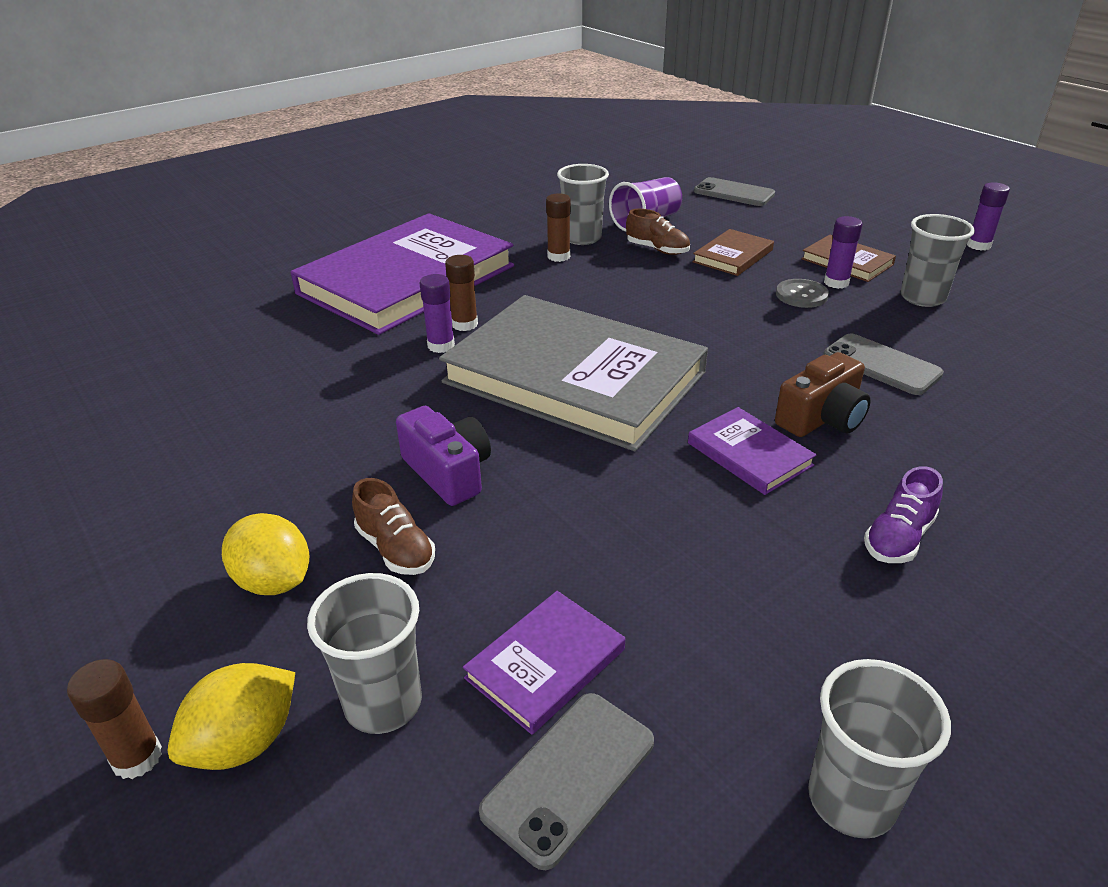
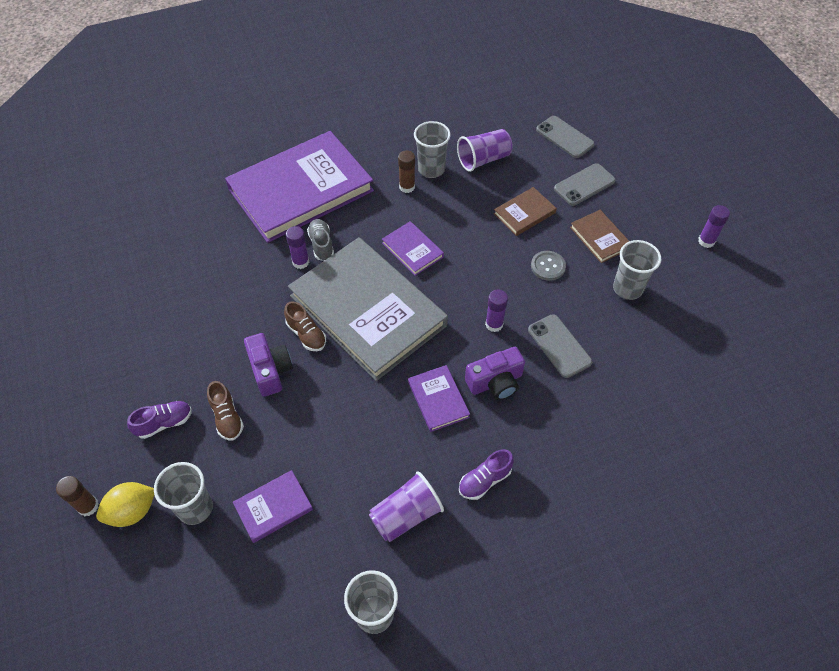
camera: 15 degrees right, 20 degrees up
(274, 581) = (164, 423): yellow lemon -> purple shoe
(464, 324) = (321, 245): brown glue stick -> grey shoe
(569, 776) = (261, 568): grey phone -> grey phone (584, 185)
(603, 309) = (412, 250): none -> purple book
(657, 249) = (476, 194): brown shoe -> brown shoe (306, 334)
(801, 617) = (406, 515): none -> purple cup
(822, 418) = (495, 382): brown camera -> purple camera
(836, 283) = (579, 259): purple glue stick -> purple glue stick (494, 324)

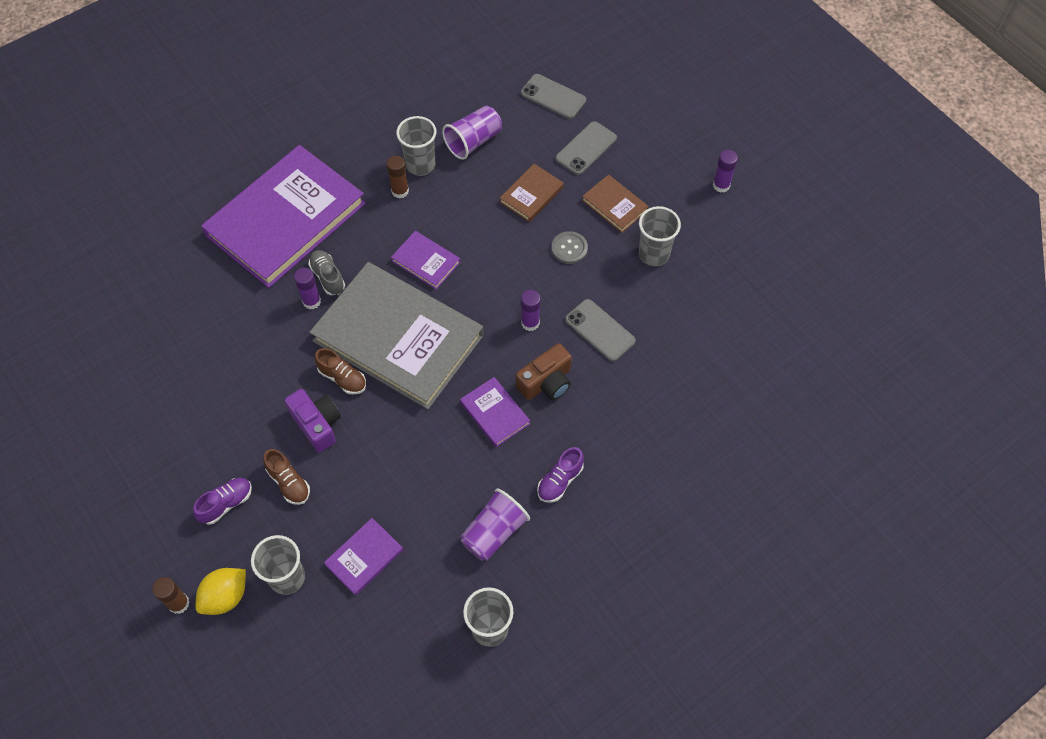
camera: 15 degrees left, 5 degrees up
(495, 382) = (546, 382): purple camera -> brown camera

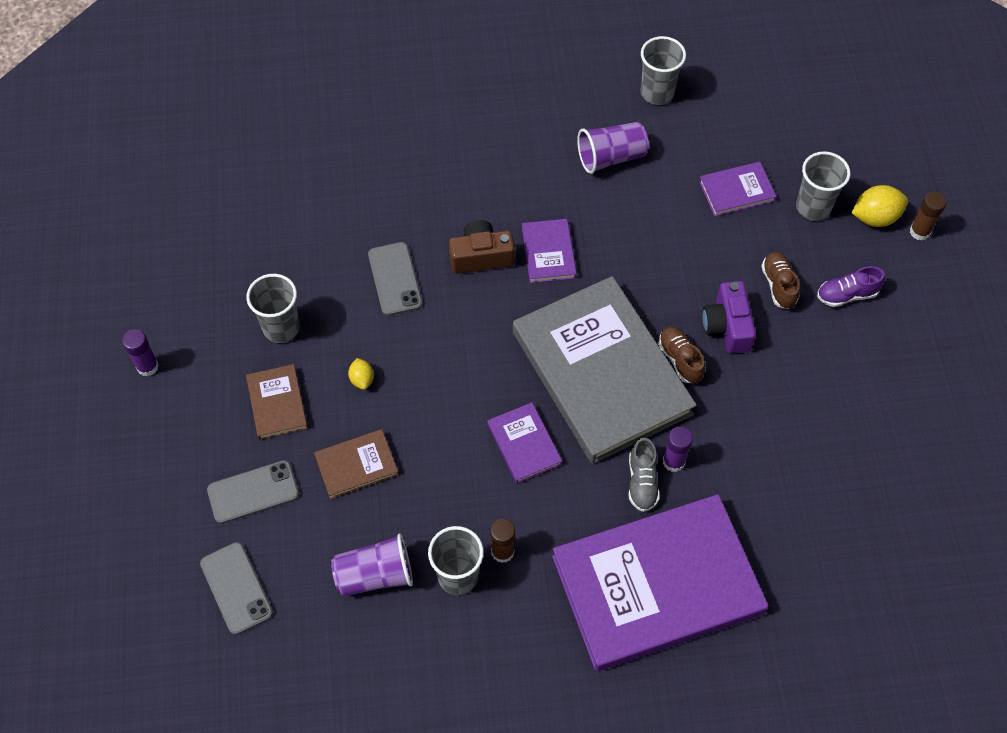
camera: 150 degrees left, 0 degrees up
(530, 323) = (457, 321): purple glue stick -> none
(560, 481) = (527, 169): purple shoe -> none
(569, 248) = (362, 379): grey button -> yellow lemon

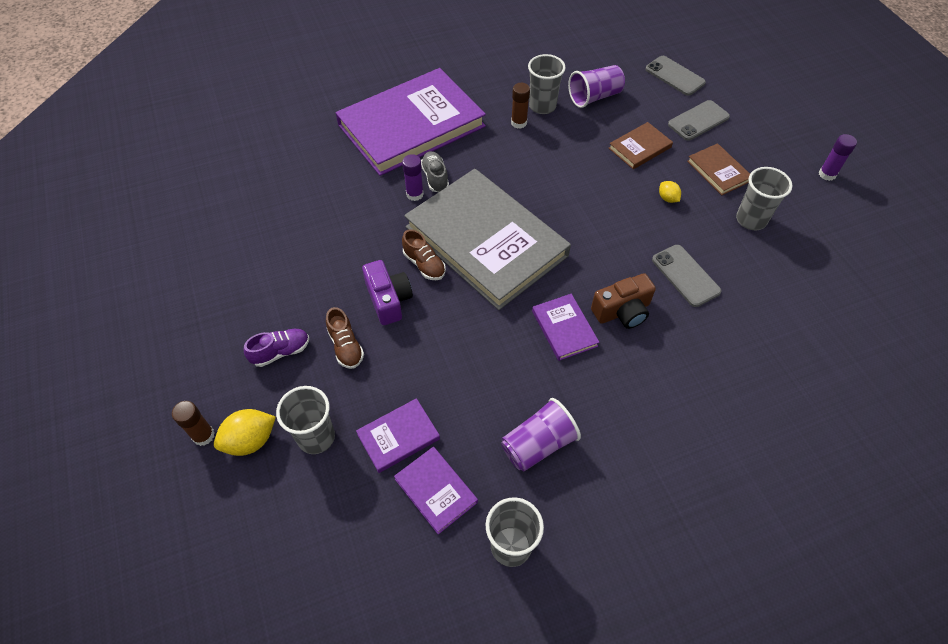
camera: 165 degrees right, 5 degrees down
(524, 444) = (528, 183): purple book -> purple book (435, 490)

